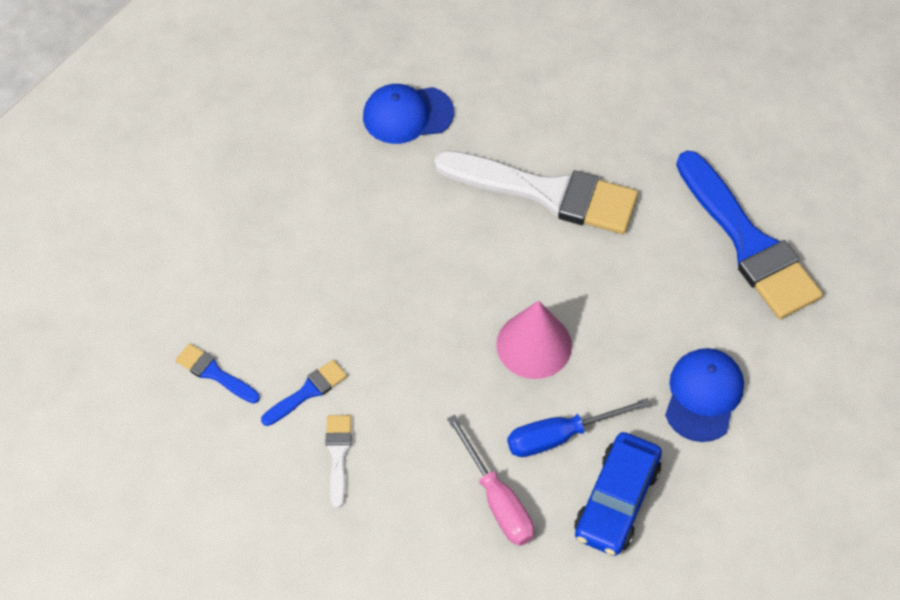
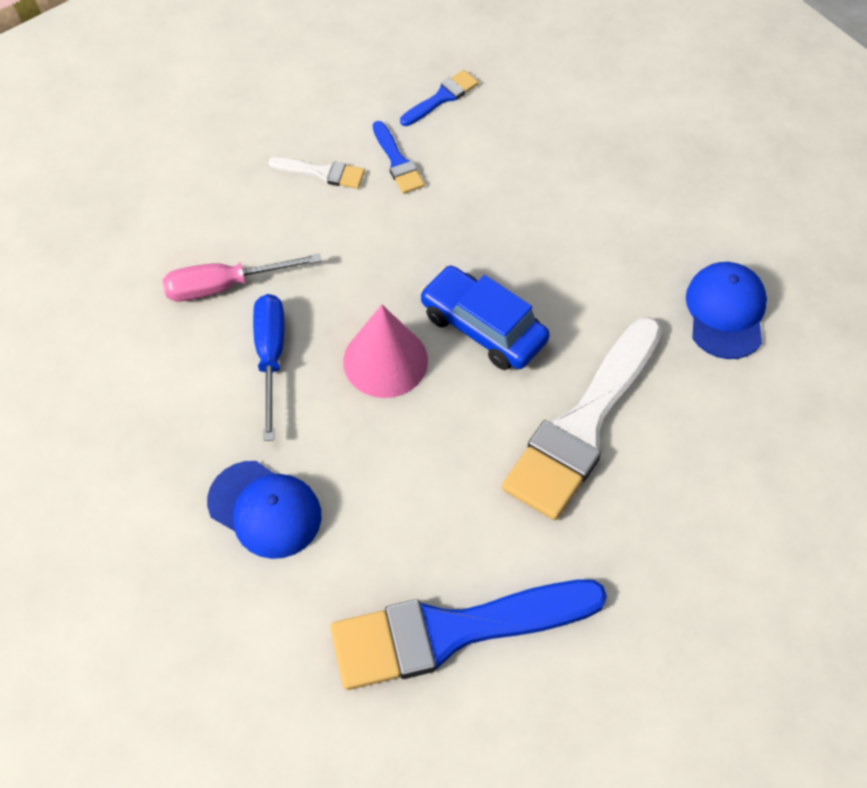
camera: 105 degrees right, 0 degrees up
(617, 501) = (179, 388): blue car -> blue car (483, 328)

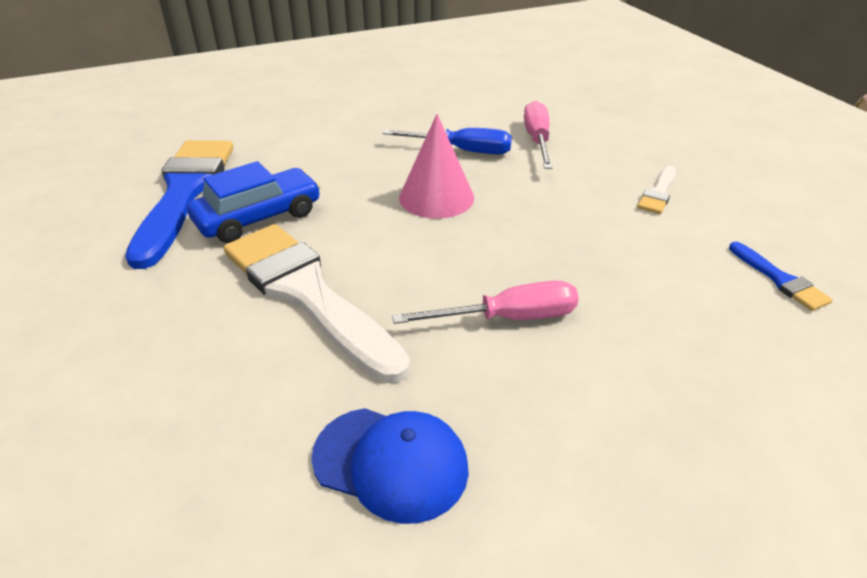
camera: 105 degrees right, 20 degrees down
(265, 509) = (338, 137): blue cap -> none
(397, 162) = (674, 235): blue brush -> none
(483, 328) = (449, 253): blue car -> blue car (258, 217)
(557, 269) = (508, 318): none -> pink screwdriver

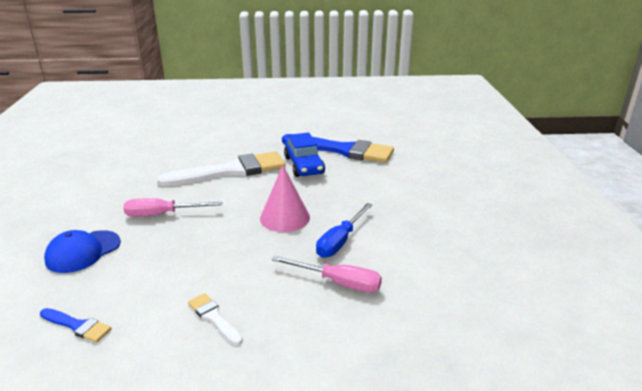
camera: 110 degrees right, 10 degrees down
(391, 463) = (125, 176): blue cap -> blue cap (83, 251)
(508, 318) = (162, 214): pink screwdriver -> pink screwdriver turned 75 degrees clockwise
(780, 280) = (77, 326): blue brush -> blue brush turned 150 degrees counterclockwise

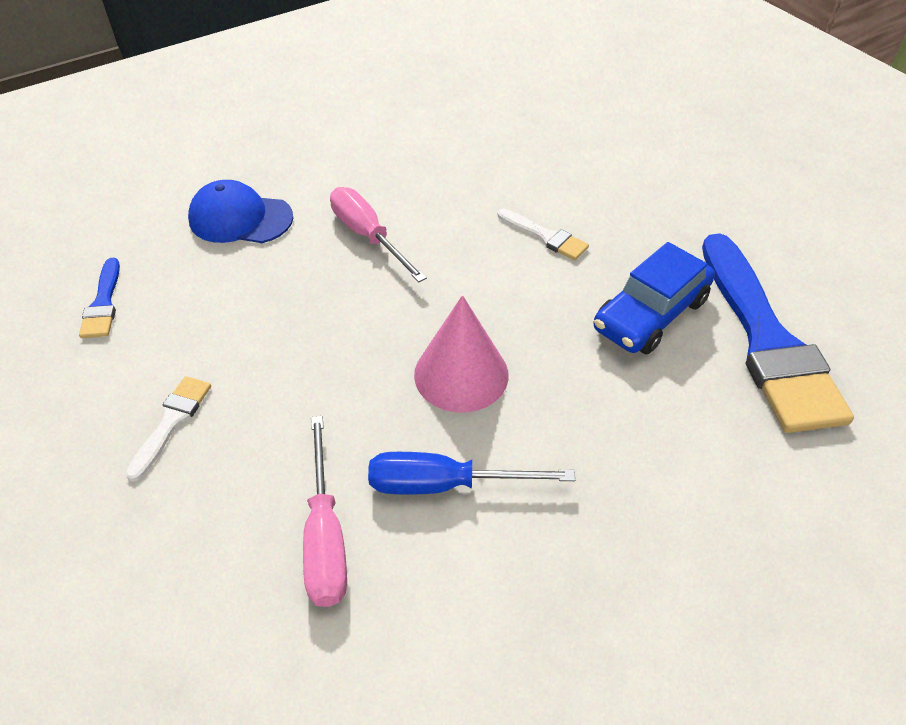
camera: 60 degrees right, 20 degrees up
(231, 171) = (545, 236): white brush -> white brush, size x0.44

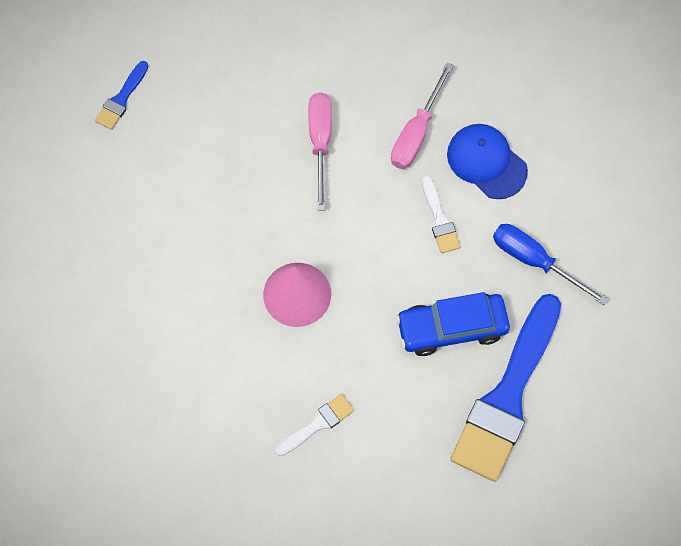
camera: 35 degrees right, 20 degrees up
(171, 422) = (114, 221): white brush -> white brush (317, 424)
(240, 218) = (247, 72): blue cap -> blue cap (486, 162)
(325, 536) = (151, 349): pink screwdriver -> pink screwdriver (416, 132)
(444, 484) = (233, 360): blue screwdriver -> blue screwdriver (534, 261)

